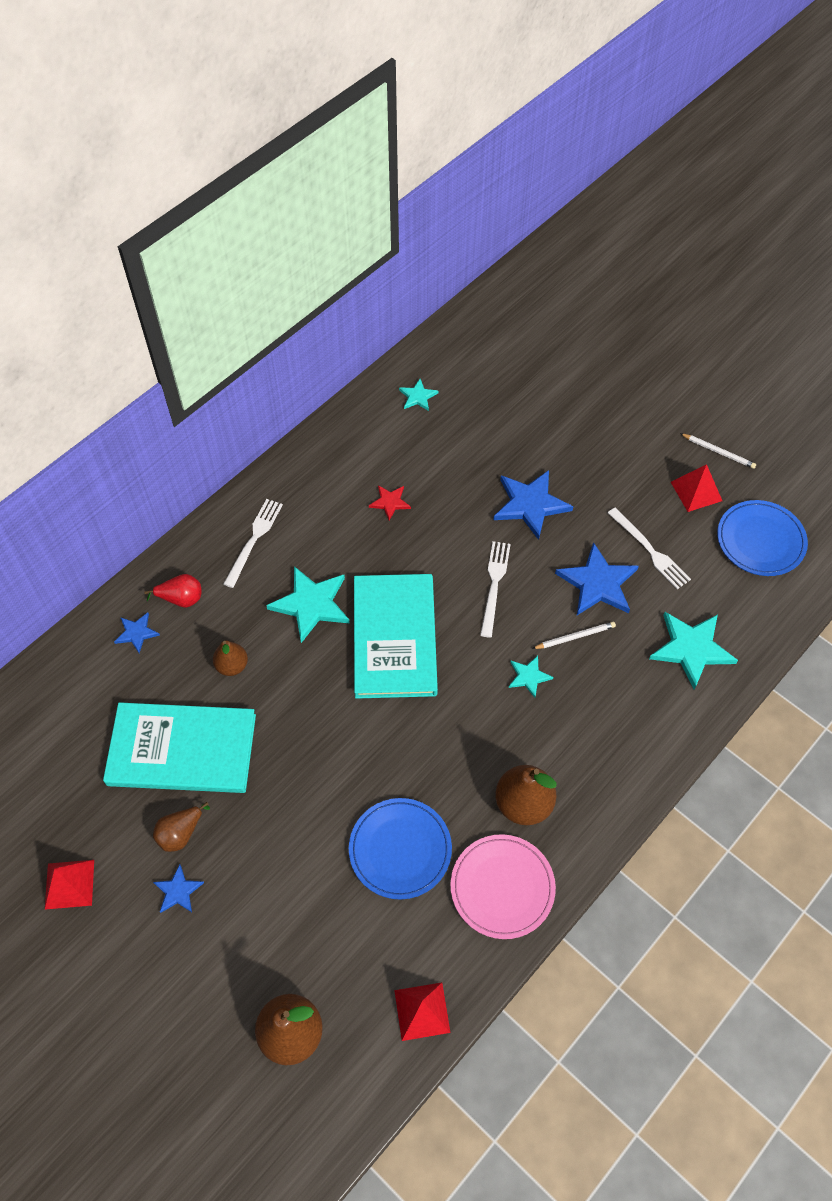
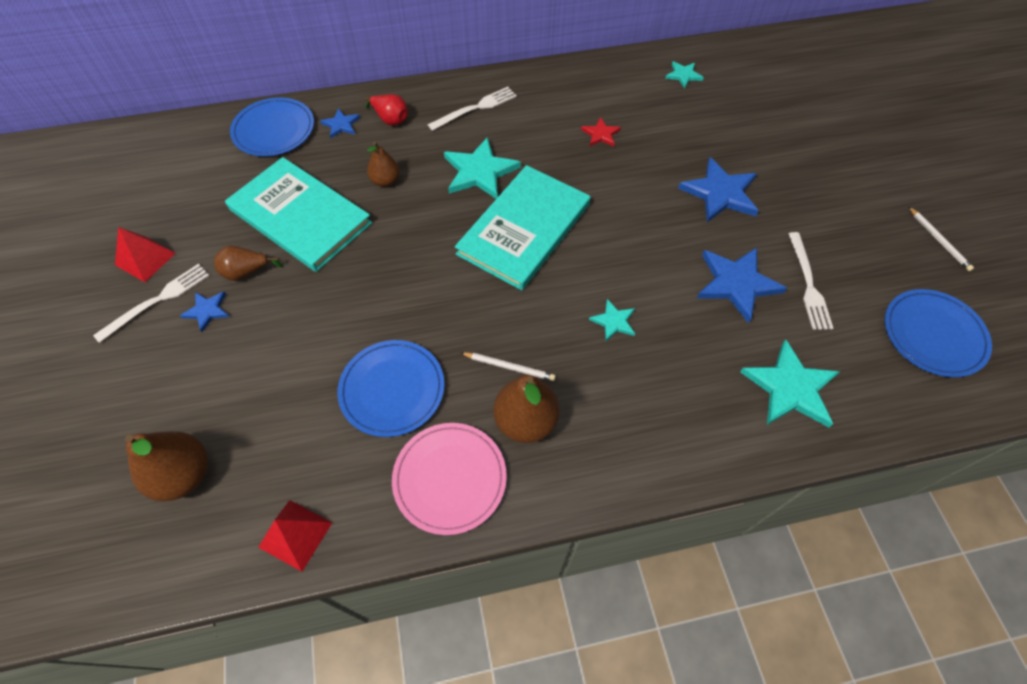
camera: 35 degrees right, 0 degrees up
(73, 678) = (274, 130): none -> blue plate
(494, 585) = (640, 235): white fork -> white fork (157, 301)
(575, 636) = (681, 314): white pencil -> white pencil (509, 367)
(696, 491) = (892, 260): red pyramid -> none

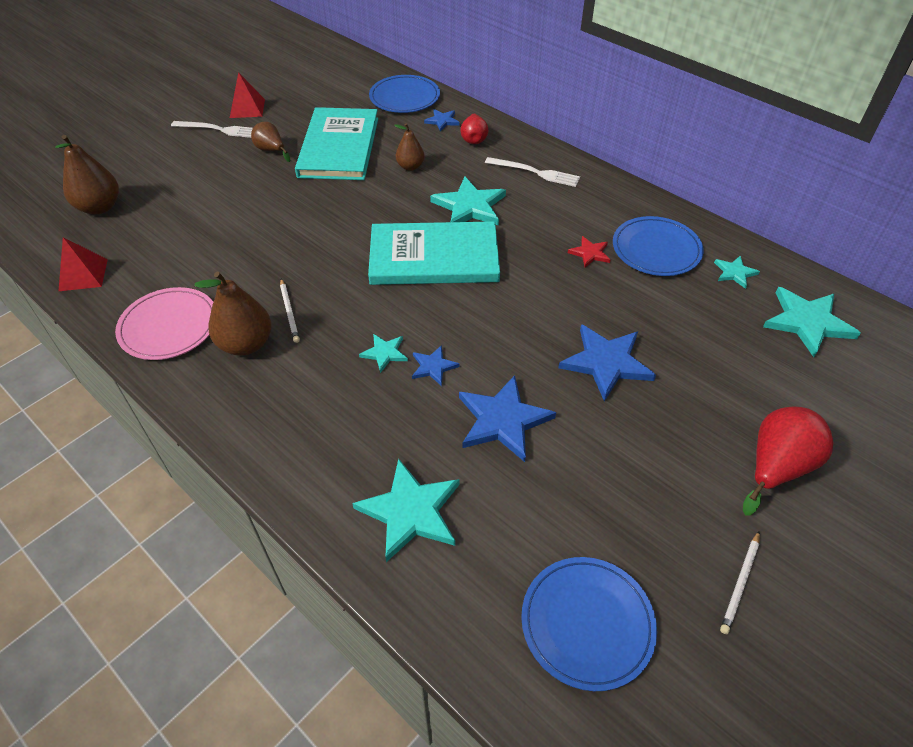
camera: 55 degrees right, 10 degrees down
(207, 310) = (227, 152): blue star -> blue star (433, 367)
(392, 389) = (225, 262): blue plate -> blue plate (656, 249)
(754, 73) = (807, 322): none -> turquoise star
(808, 284) = (555, 478): white fork -> none
(862, 167) = (776, 467): none -> red pear

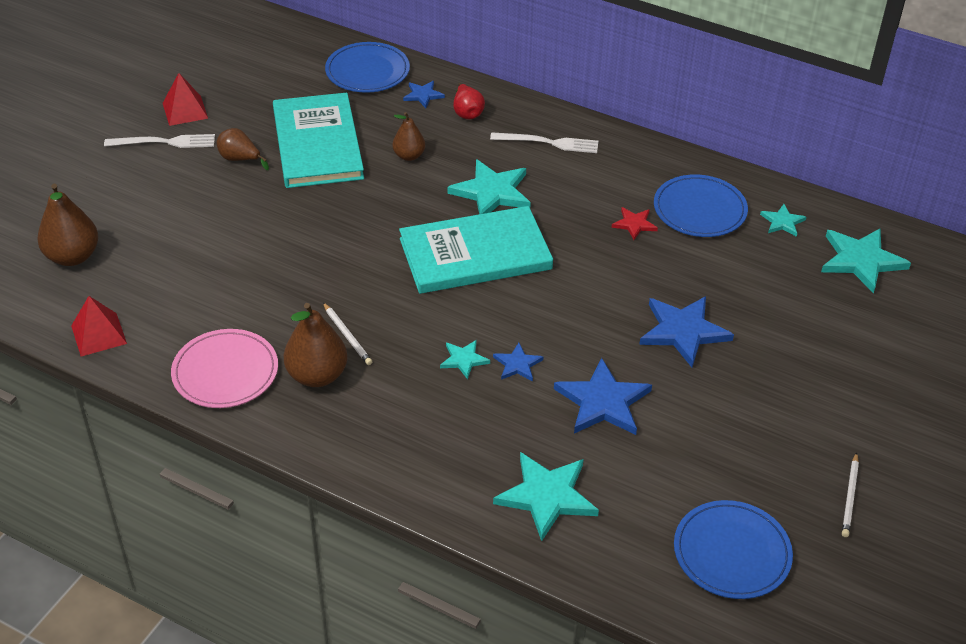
camera: 15 degrees left, 5 degrees down
(776, 467) = (860, 397): red pear -> none

